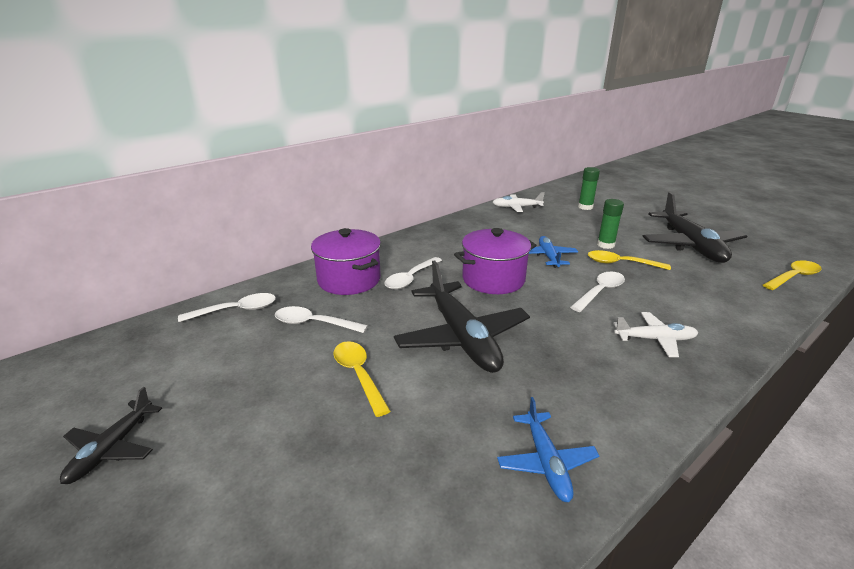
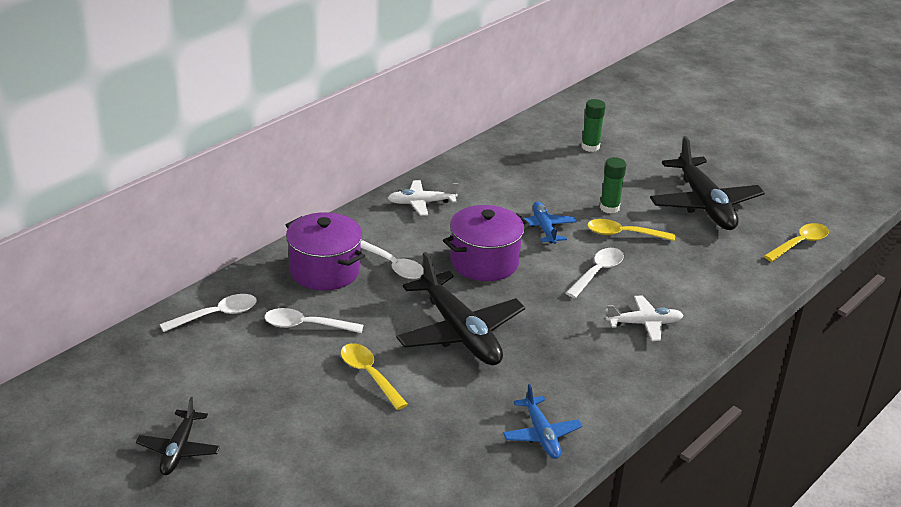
camera: 10 degrees left, 5 degrees up
(410, 279) = (393, 266): white spoon -> white spoon turned 75 degrees counterclockwise
(517, 207) = (504, 150): white plane -> white plane (421, 203)

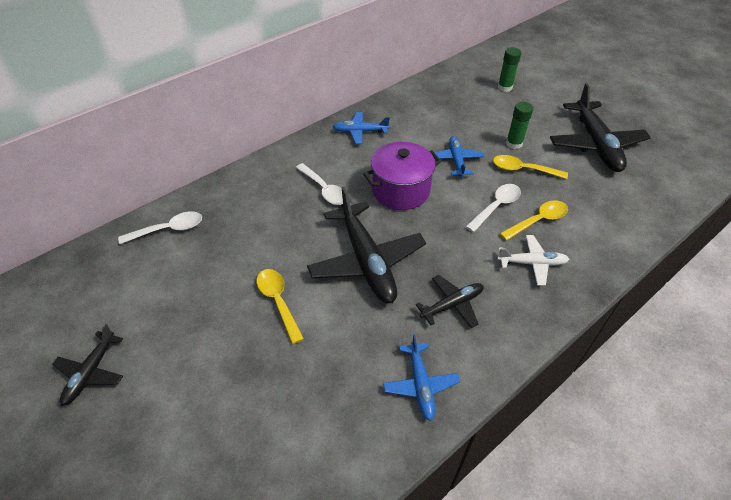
camera: 10 degrees right, 15 degrees up
(306, 326) = (238, 245): white spoon -> none
(325, 271) = (268, 191): purple pot -> none
(421, 203) = (360, 132): white plane -> blue plane
(562, 366) = (452, 305): none -> black plane
(800, 243) = (679, 187): yellow spoon -> yellow spoon (538, 220)

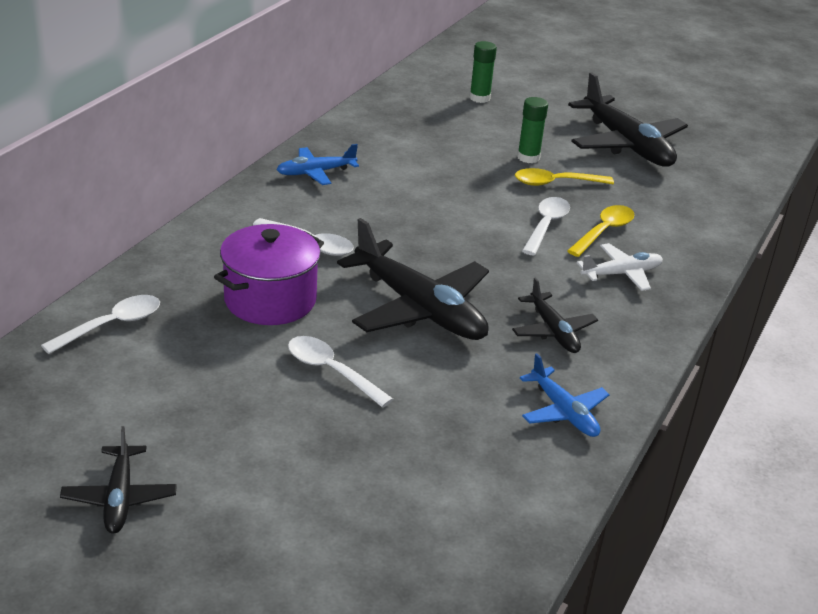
camera: 25 degrees left, 15 degrees down
(278, 301) = (331, 371): yellow spoon -> white spoon
(401, 190) = (415, 228): purple pot -> purple pot (270, 300)
(452, 305) = (553, 331): black plane -> black plane turned 120 degrees clockwise
(456, 160) = (467, 186): blue plane -> none

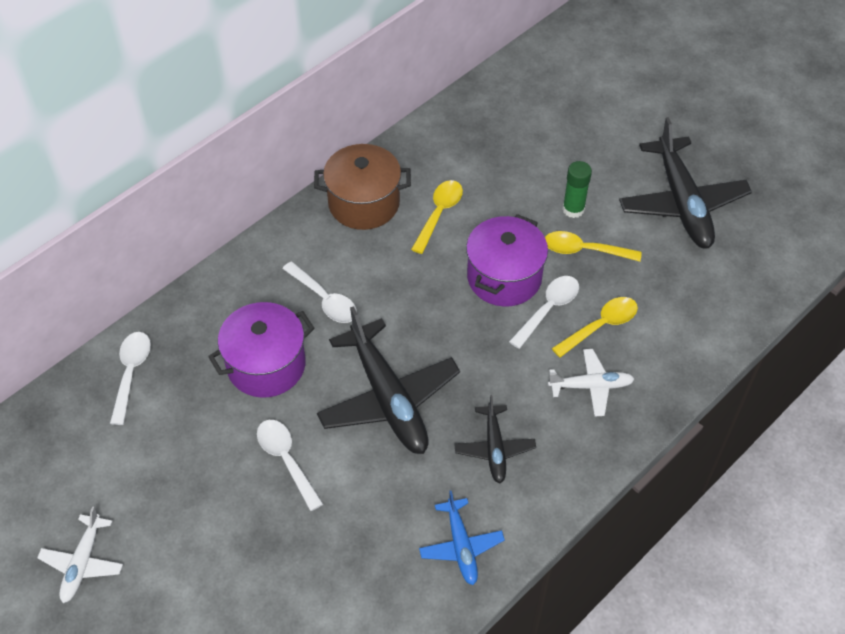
camera: 20 degrees right, 20 degrees up
(112, 325) = (131, 373): white spoon -> white spoon turned 60 degrees counterclockwise
(120, 497) = (83, 562): black plane -> white plane
(316, 172) = (364, 203): blue plane -> brown pot
(398, 172) = (439, 214): none -> yellow spoon
(479, 98) = (562, 112): green glue stick -> none
(489, 209) = (504, 277): none -> purple pot

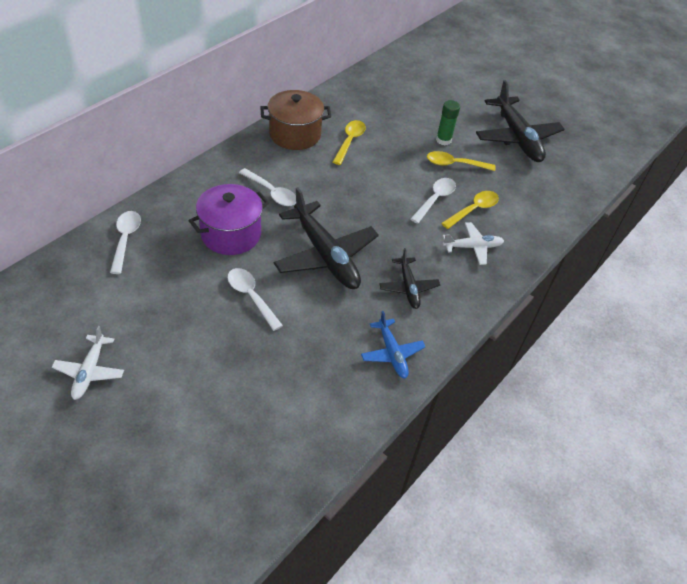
camera: 10 degrees left, 5 degrees down
(504, 277) = (401, 180): purple pot -> none

